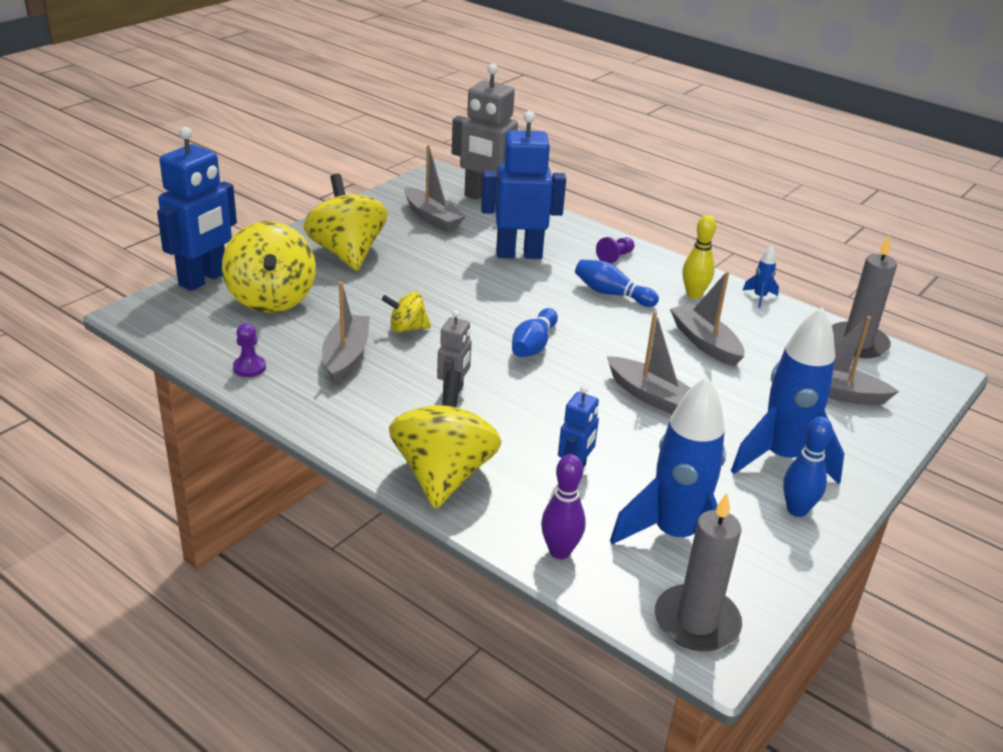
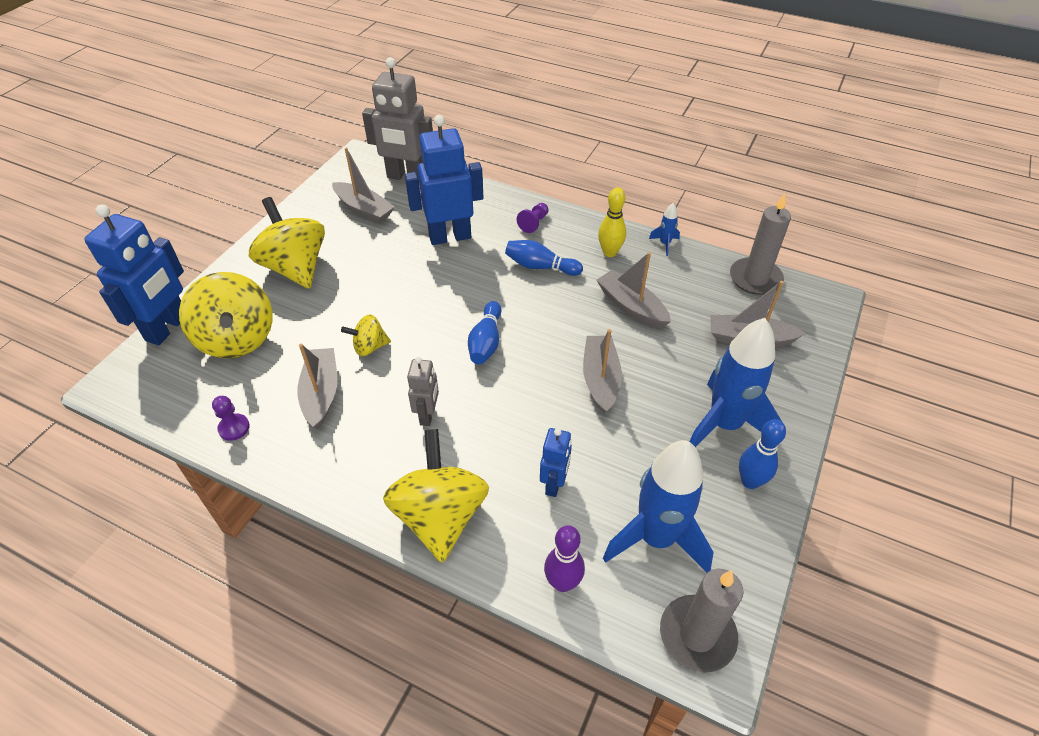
camera: 10 degrees left, 15 degrees up
(651, 396) = (600, 379): grey boat -> grey boat turned 120 degrees counterclockwise

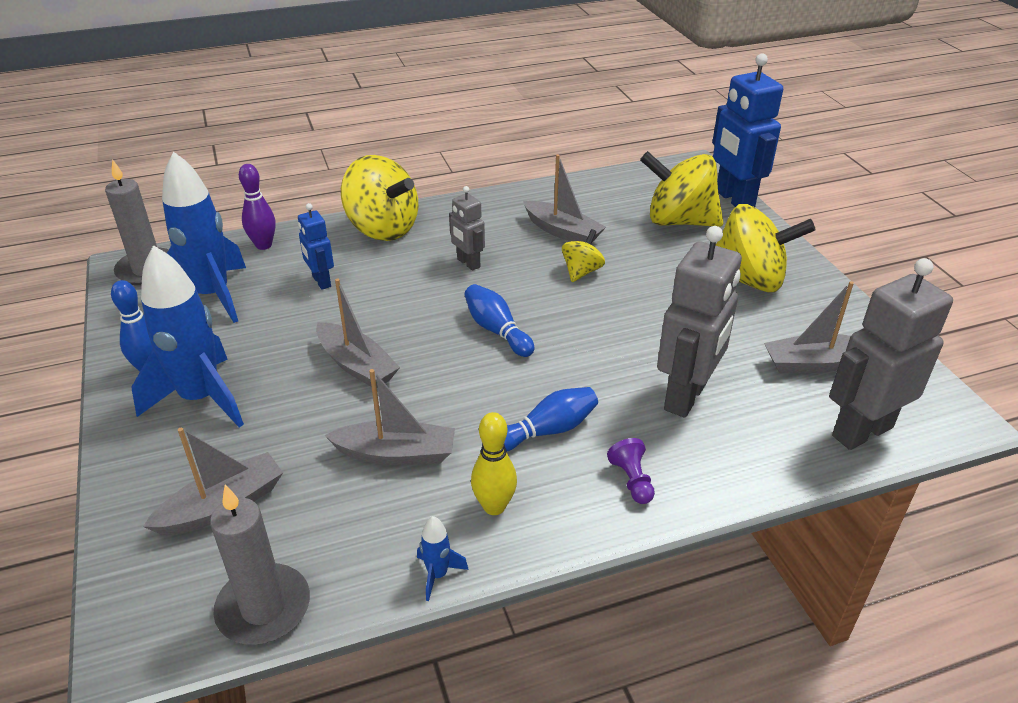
camera: 135 degrees right, 10 degrees down
(234, 428) = (580, 191): purple pawn -> none
(450, 237) = (686, 397): blue robot -> grey robot

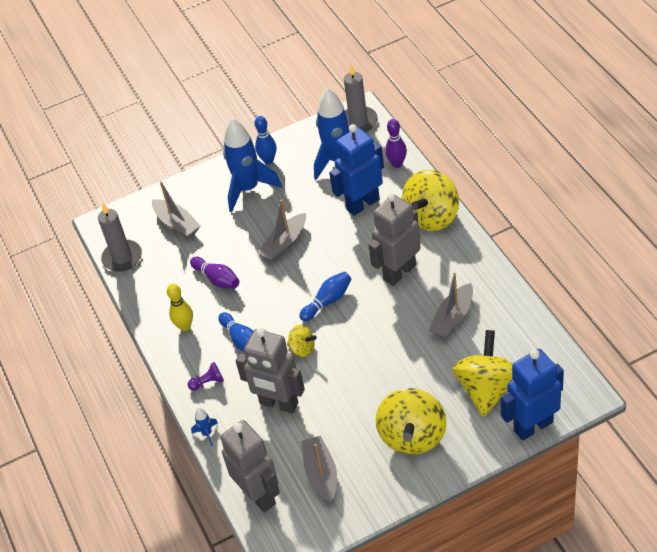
camera: 90 degrees right, 10 degrees up
(321, 281) = (362, 204): blue robot -> blue robot, size x1.89
(396, 454) = (217, 279): grey boat -> purple bowling pin
(437, 575) = (142, 313): blue rocket -> blue rocket (207, 433)
(468, 263) = (399, 272): grey robot -> grey robot, size x1.89
(581, 271) = (402, 336): yellow spinning top -> yellow spinning top (302, 349)

